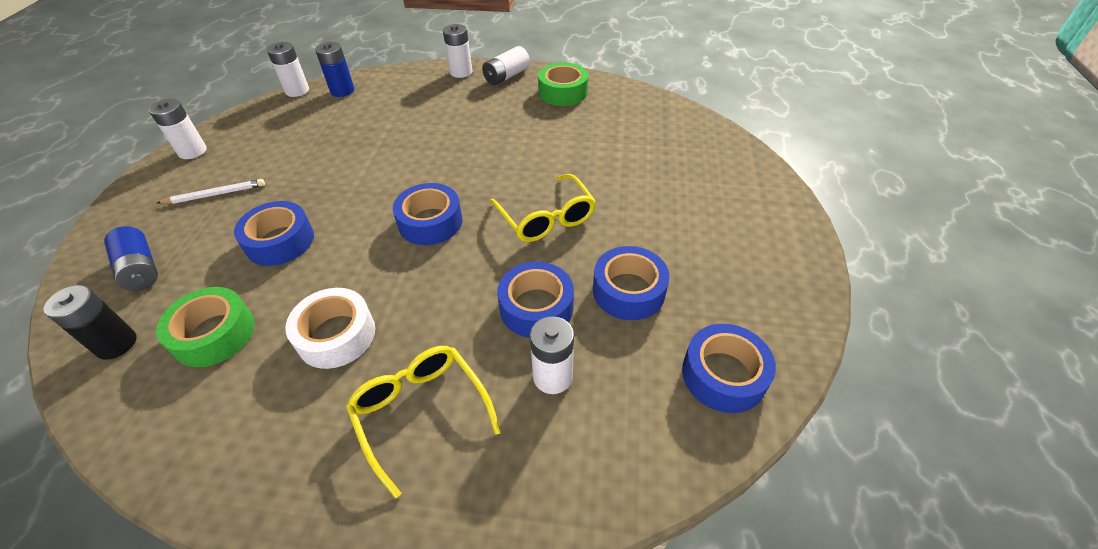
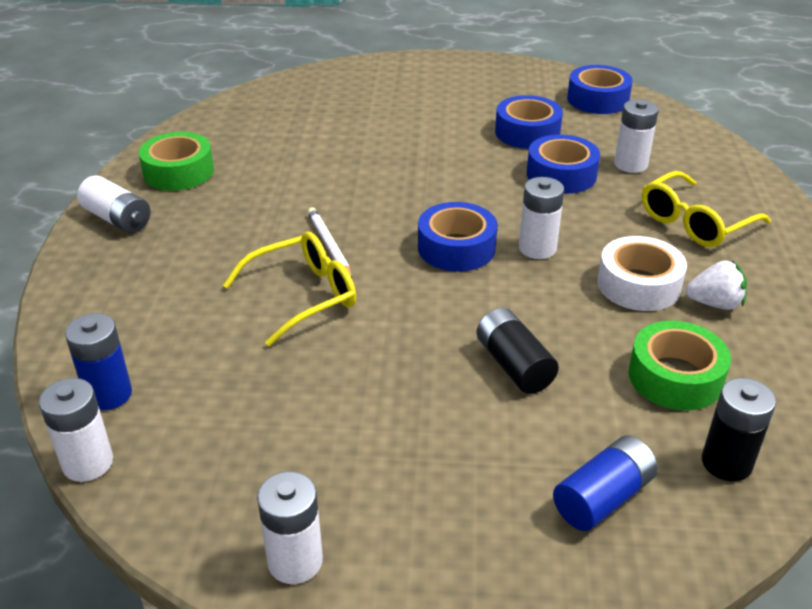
camera: 95 degrees left, 10 degrees down
(215, 194) = (423, 473): white pencil -> white pencil (329, 245)
(280, 241) = (514, 365): blue tape -> black battery
(284, 390) = (714, 303): none -> white strawberry
(461, 72) = (87, 264): white battery -> white battery (537, 248)
(546, 218) = (438, 174): yellow glasses -> yellow glasses (303, 296)

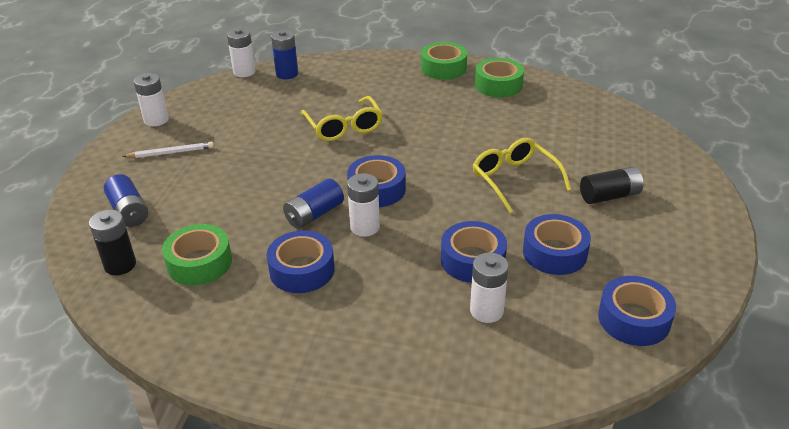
camera: 100 degrees right, 0 degrees up
(117, 219) = (443, 68): white battery -> green tape
(329, 245) = (394, 138): white pencil -> white pencil (171, 152)
(514, 365) = (245, 197): black battery -> black battery (609, 196)
(529, 292) = (314, 214): none -> blue battery
(638, 285) = (302, 270): white tape -> blue tape
(694, 222) = (377, 328): yellow glasses -> yellow glasses (514, 179)
(714, 303) = (263, 306): white strawberry -> none

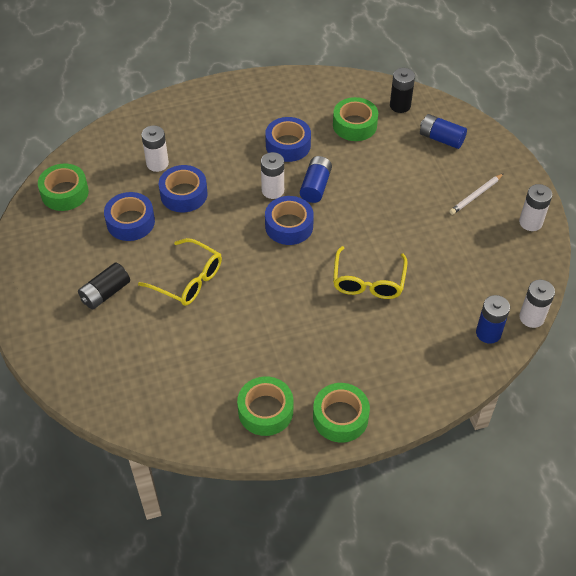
camera: 150 degrees right, 15 degrees up
(344, 127) = (368, 281): yellow glasses -> yellow glasses turned 120 degrees counterclockwise
(634, 319) = (65, 193): blue tape -> green tape

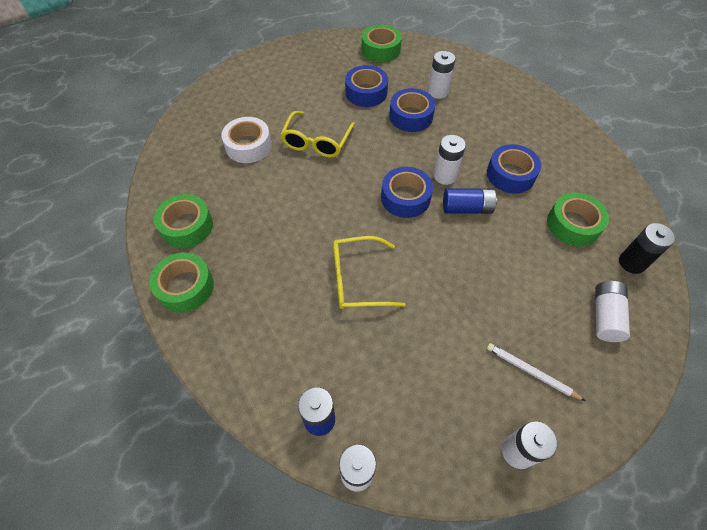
camera: 75 degrees right, 5 degrees up
(105, 293) = (288, 97): black battery -> none
(169, 342) = (248, 146): none -> white tape
(441, 138) = (605, 316): blue battery -> white battery

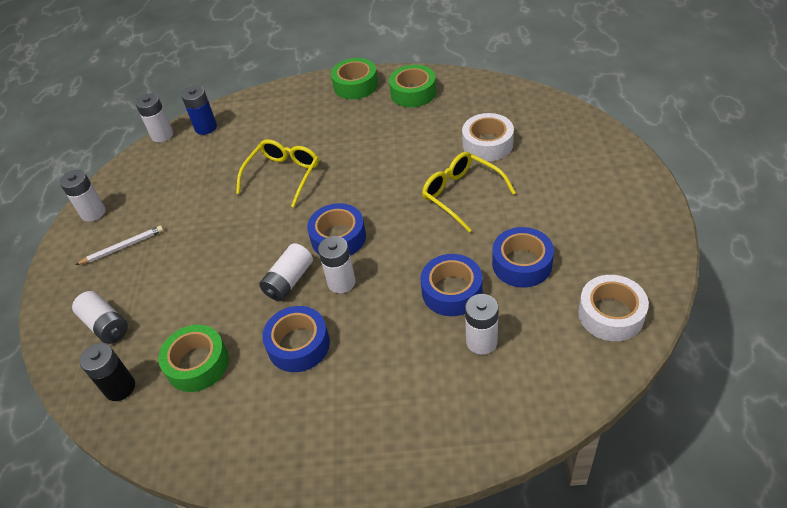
camera: 125 degrees right, 10 degrees down
(380, 50) = (611, 314): green tape -> white tape
(466, 208) = (289, 281): blue battery -> white battery

